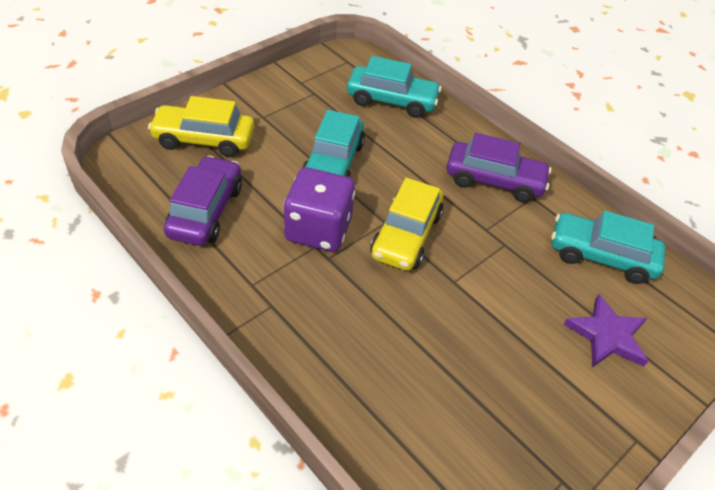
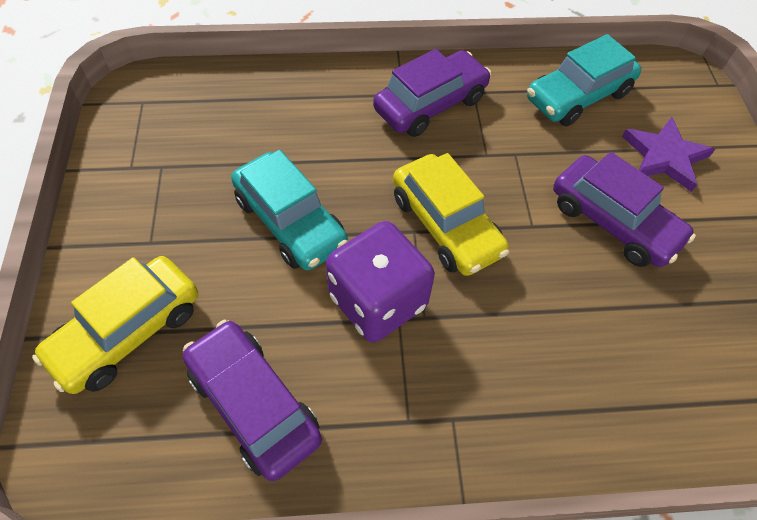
camera: 50 degrees left, 10 degrees up
(392, 100) = (244, 106): turquoise car -> none
(507, 327) = (613, 222): none -> purple car

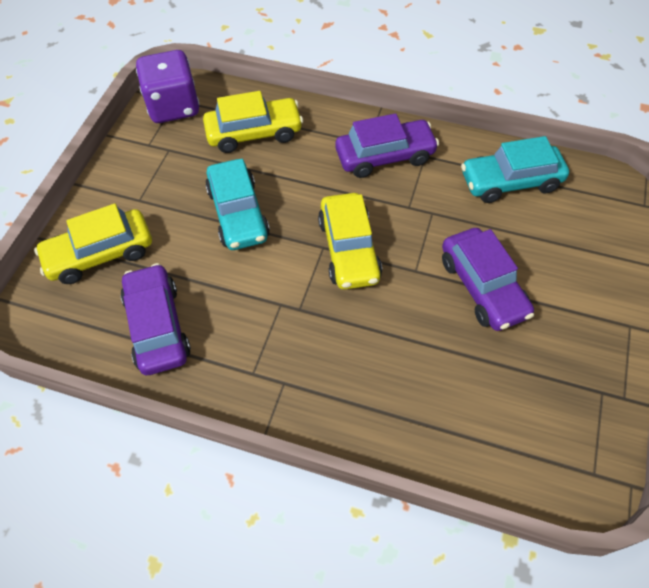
camera: 25 degrees right, 0 degrees up
(263, 117) = (254, 133): none -> yellow car
(378, 301) = (272, 287): purple dice -> purple dice (173, 106)
(664, 157) = (557, 250): purple star -> none

